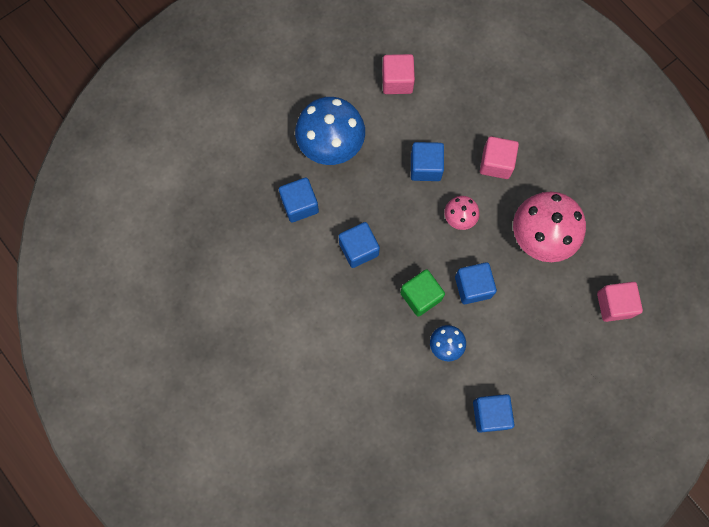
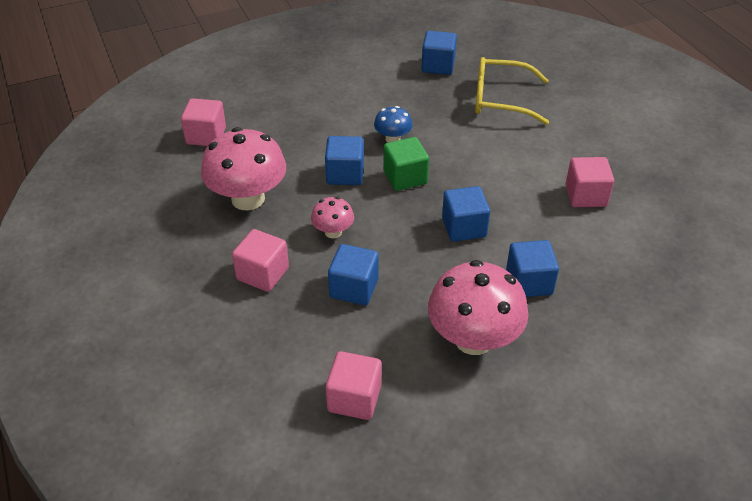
camera: 165 degrees left, 30 degrees down
(264, 313) = (585, 196): none -> pink cube
(331, 144) = (473, 339): blue mushroom -> pink mushroom
(357, 435) = (501, 99): none -> yellow glasses
(490, 414) = (369, 91): blue cube -> blue cube (438, 66)

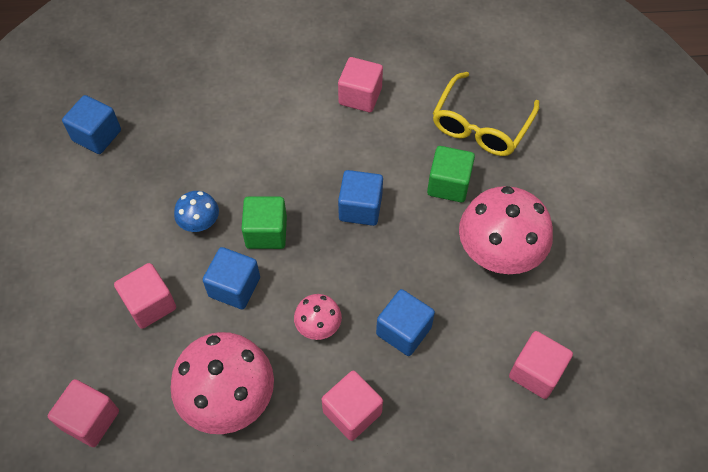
camera: 70 degrees left, 15 degrees up
(308, 135) = (150, 304): none -> pink cube
(501, 99) = (188, 102): yellow glasses -> yellow glasses (481, 125)
(529, 282) = (448, 184): blue cube -> green cube

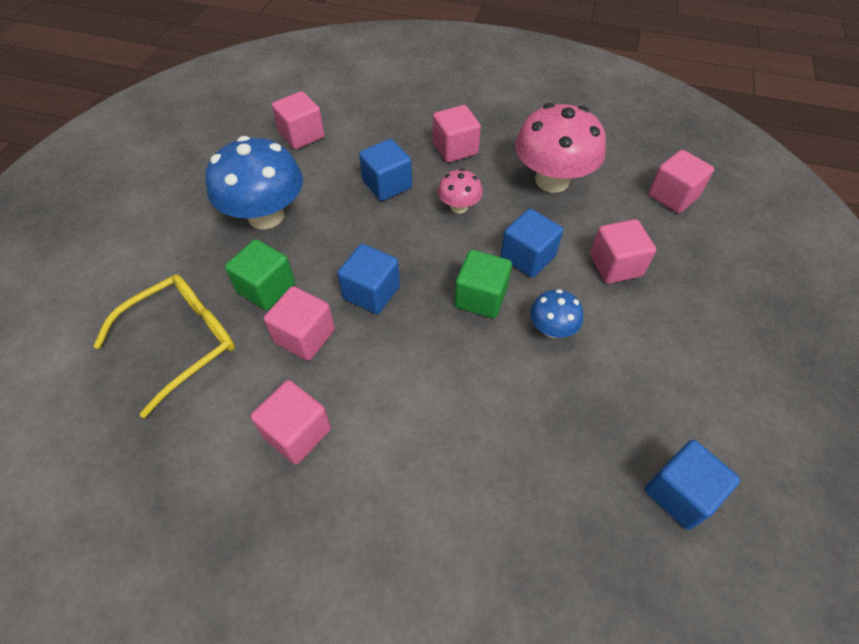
camera: 160 degrees left, 5 degrees down
(393, 157) = (305, 336): none -> pink cube
(498, 253) = (266, 216): pink mushroom -> blue mushroom

